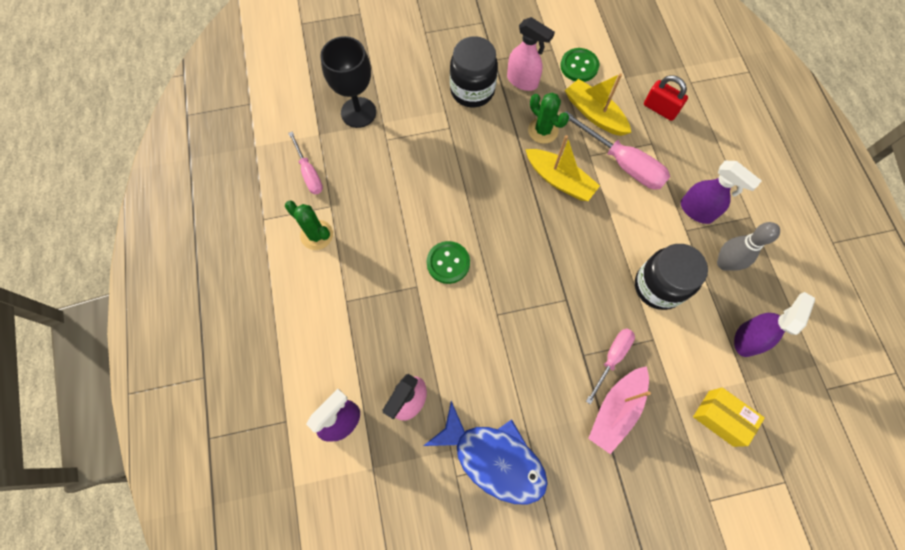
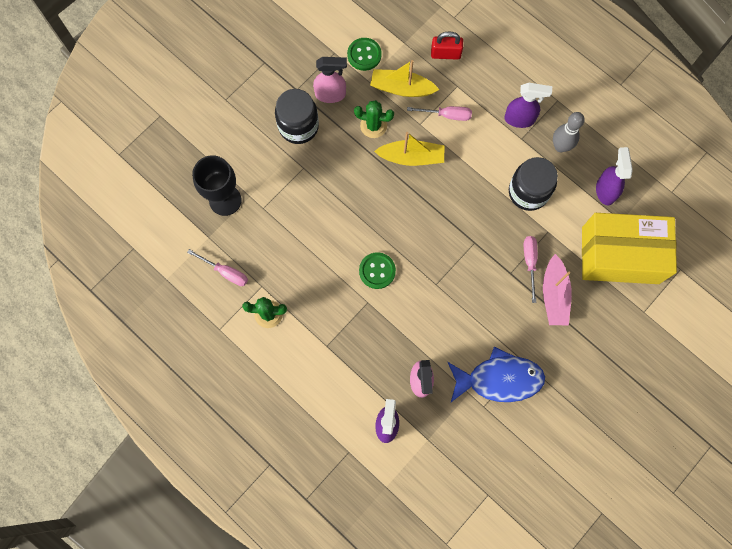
camera: 35 degrees left, 5 degrees up
(622, 163) = (447, 115): pink screwdriver -> pink screwdriver, size x0.61
(721, 418) = (620, 255): yellow box -> yellow box, size x2.18

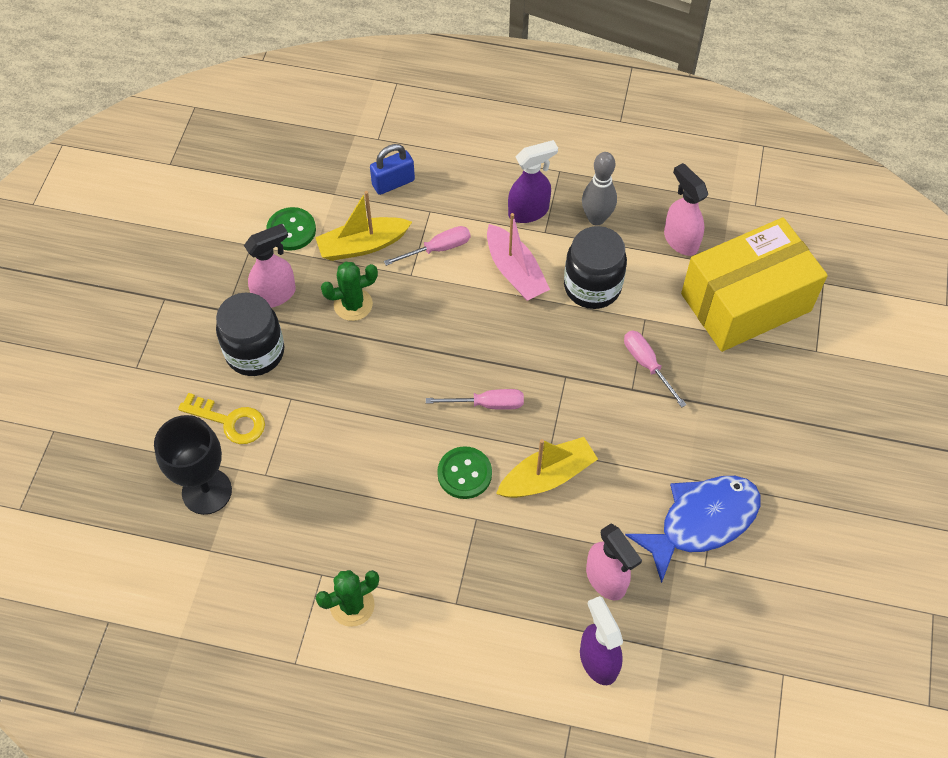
camera: 30 degrees left, 15 degrees down
(225, 272) = (260, 583): pink screwdriver -> pink screwdriver (487, 404)
(260, 163) = (229, 421): none -> yellow key
(411, 157) = (424, 317): yellow boat -> yellow boat (547, 476)
(445, 54) = (393, 183): red padlock -> blue padlock
(554, 295) = (700, 387): pink boat -> pink boat (515, 272)
(605, 190) = (680, 240): purple spray bottle -> pink spray bottle

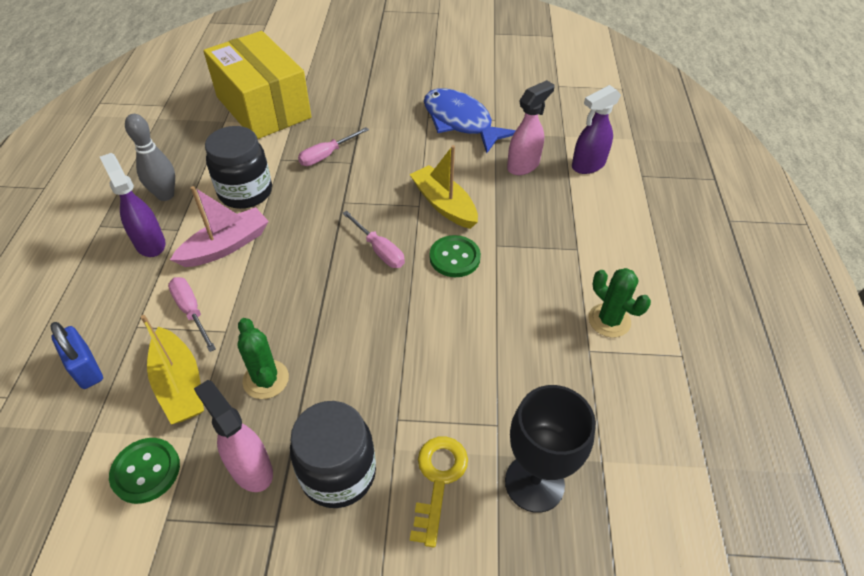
camera: 100 degrees left, 10 degrees down
(487, 404) = (379, 250): pink screwdriver -> pink screwdriver turned 150 degrees clockwise
(680, 240) = (197, 143): pink spray bottle -> none

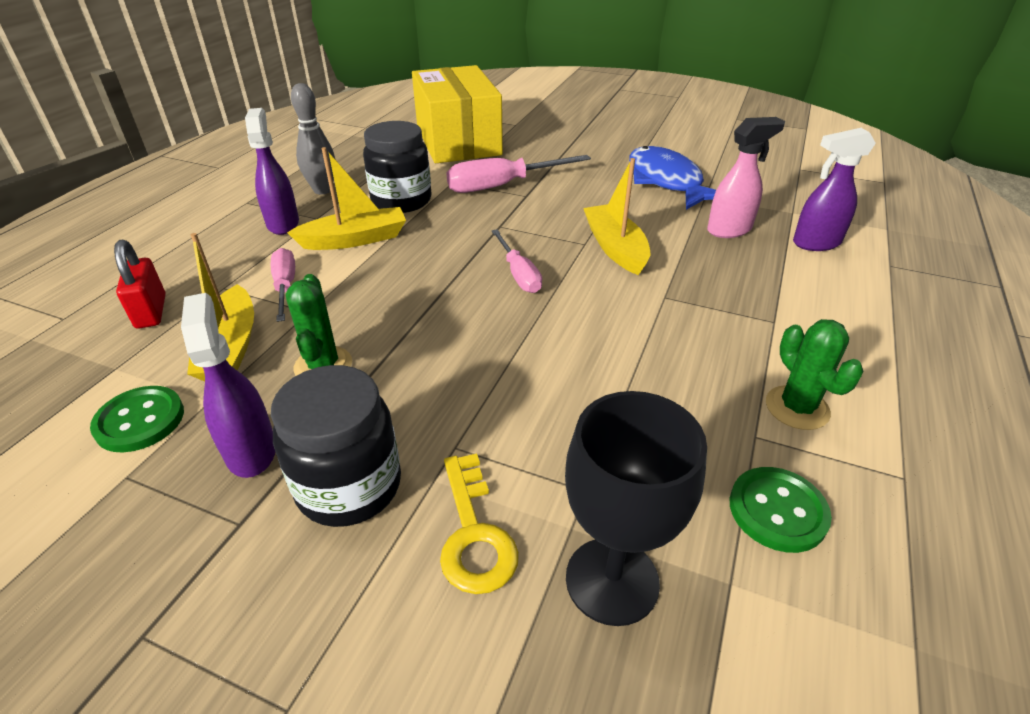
camera: 20 degrees right, 10 degrees down
(86, 368) = (151, 311): blue padlock -> red padlock
(226, 246) = (355, 239): pink boat -> yellow boat
(250, 468) = (251, 450): pink spray bottle -> purple spray bottle
(327, 155) = (502, 186): pink screwdriver -> pink screwdriver, size x1.63
(438, 480) = (474, 533): yellow key -> yellow key turned 135 degrees clockwise
(454, 257) = (606, 298): green button -> green button (777, 511)

